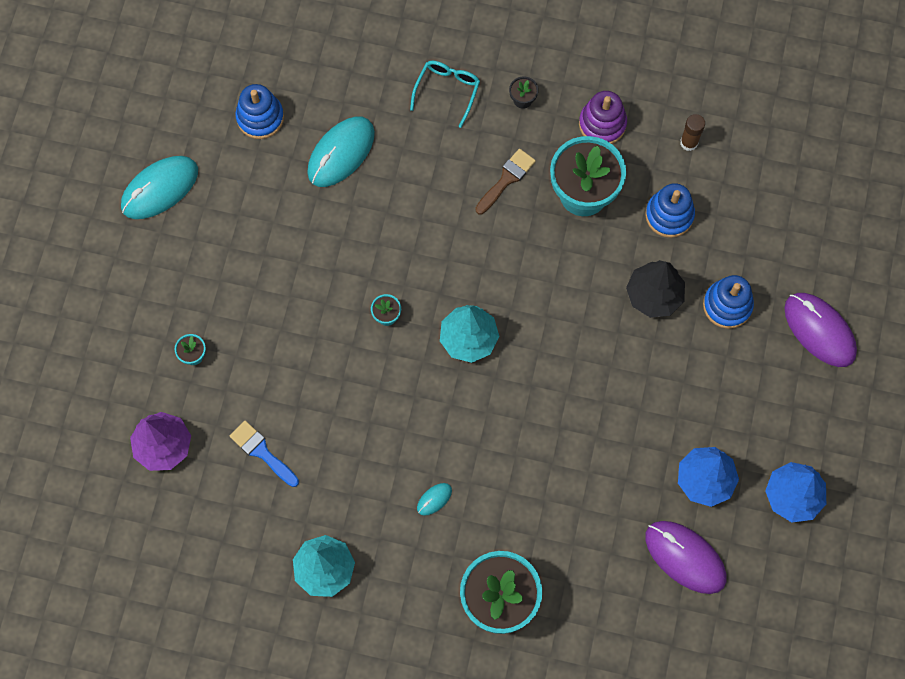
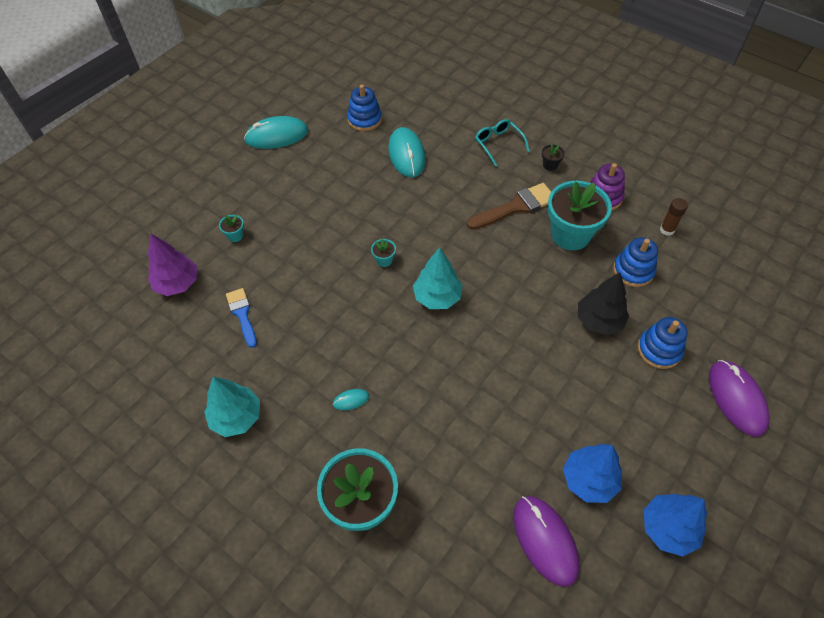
camera: 25 degrees right, 15 degrees down
(341, 153) = (406, 155): turquoise mouse -> turquoise mouse turned 75 degrees counterclockwise
(447, 91) = (498, 144): turquoise glasses -> turquoise glasses turned 75 degrees counterclockwise
(506, 179) = (516, 207): brown brush -> brown brush, size x1.51

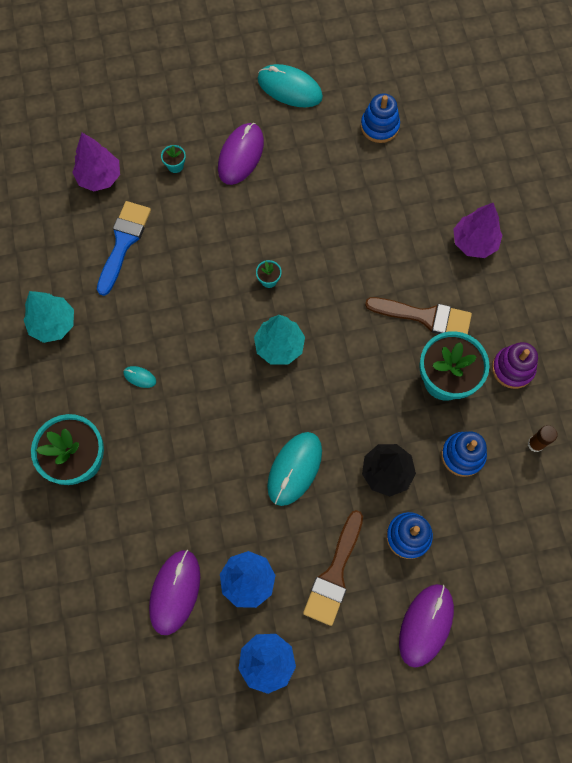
camera: 40 degrees right, 15 degrees up
(242, 314) = (123, 242): blue brush -> blue brush, size x1.51
(281, 197) = (241, 155): none -> purple mouse
(406, 155) = (382, 191): turquoise mouse -> turquoise mouse (294, 469)
(498, 144) = (474, 242): turquoise glasses -> purple tree
(550, 165) = (499, 300): black flower pot -> none
(641, 419) = (334, 574): none -> brown brush

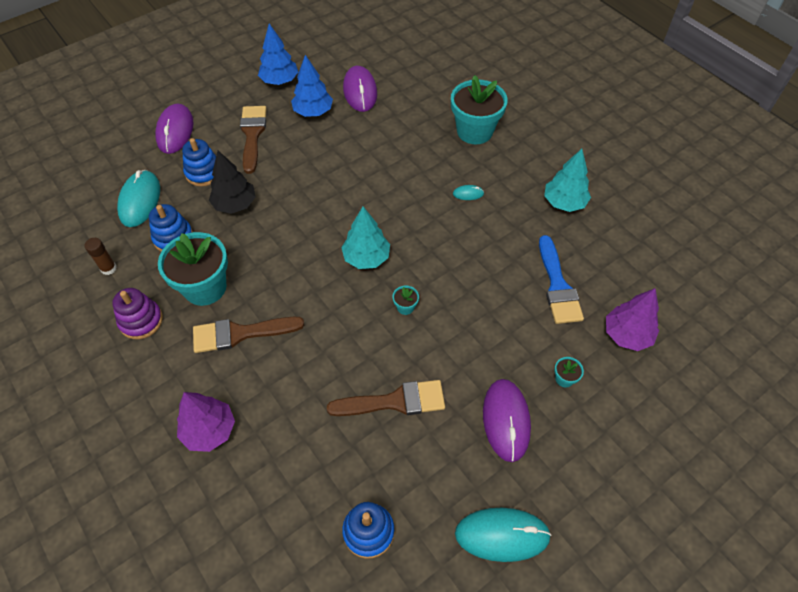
camera: 155 degrees right, 15 degrees down
(294, 469) = (310, 181): turquoise mouse -> turquoise mouse (140, 200)
(318, 204) = (394, 401): none -> brown brush

